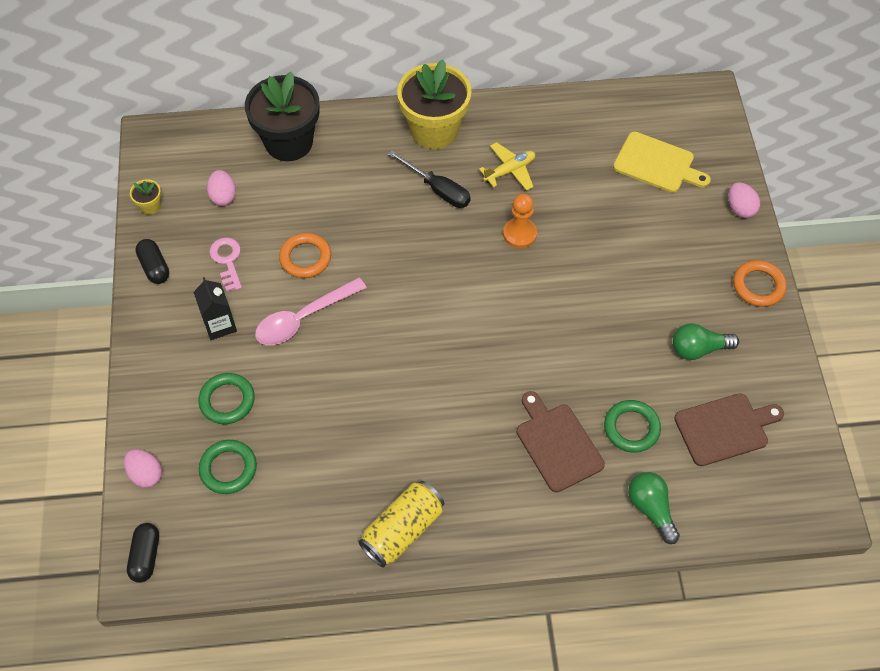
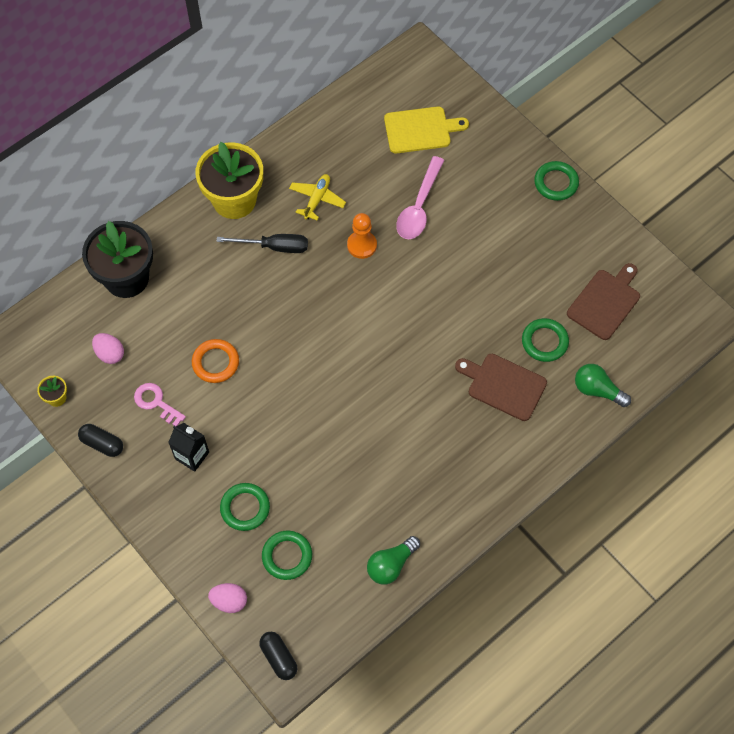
camera: 35 degrees left, 5 degrees up
(303, 318) = (252, 410): pink spoon -> pink spoon (419, 206)
(402, 530) = (445, 516): yellow can -> none
(698, 349) = (548, 255): green light bulb -> green light bulb (391, 564)
(740, 208) = (503, 130): pink egg -> none
(758, 286) = (556, 183): orange ring -> green ring

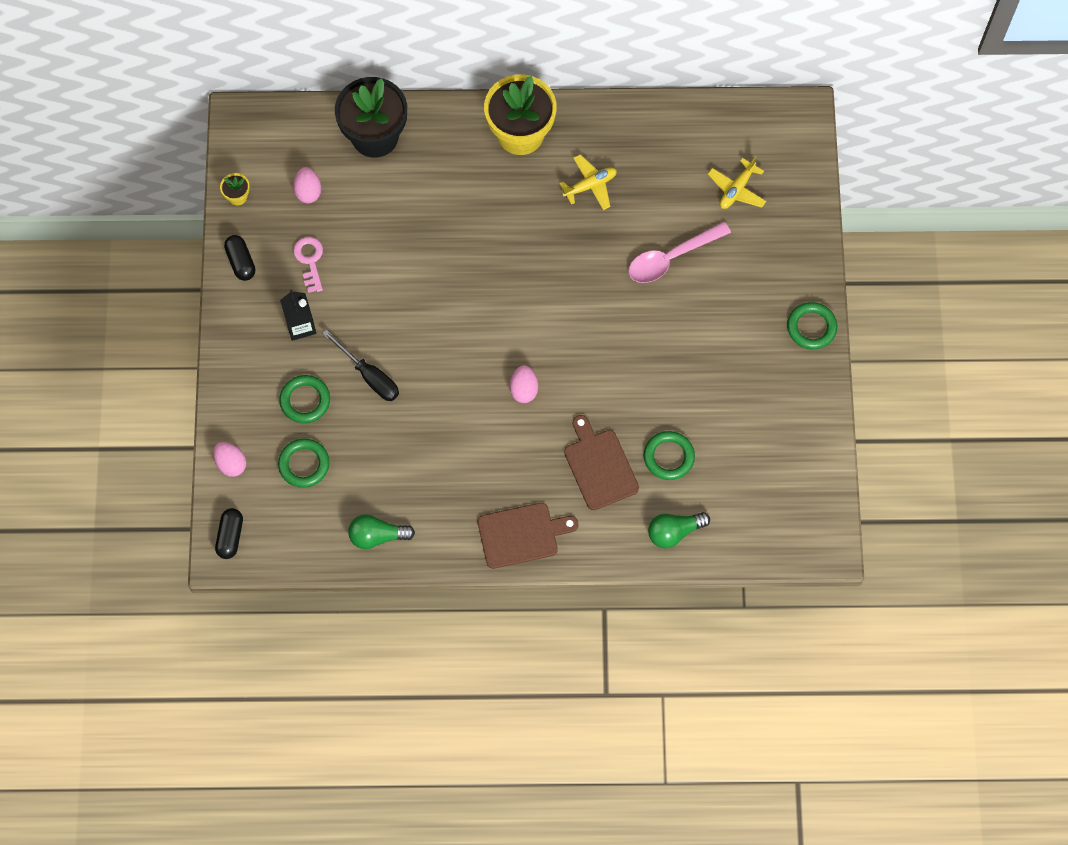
camera: 40 degrees right, 5 degrees up
(215, 362) = (384, 263): orange ring -> none
(274, 247) = (517, 200): black screwdriver -> black screwdriver (369, 376)
(362, 245) = (591, 255): orange pawn -> none
(400, 374) = (524, 389): none -> pink egg
(420, 130) = (736, 189): yellow cutting board -> yellow plane
(597, 390) = (674, 532): green light bulb -> green light bulb turned 90 degrees counterclockwise
(605, 302) = (753, 464): brown cutting board -> brown cutting board (521, 535)

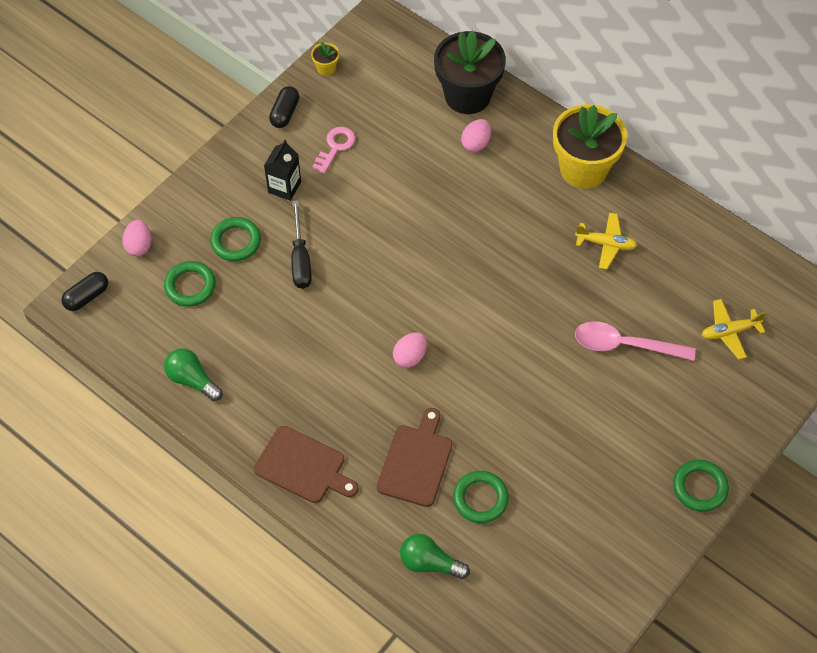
camera: 40 degrees right, 10 degrees down
(308, 191) = (381, 99): pink egg -> pink egg (476, 143)

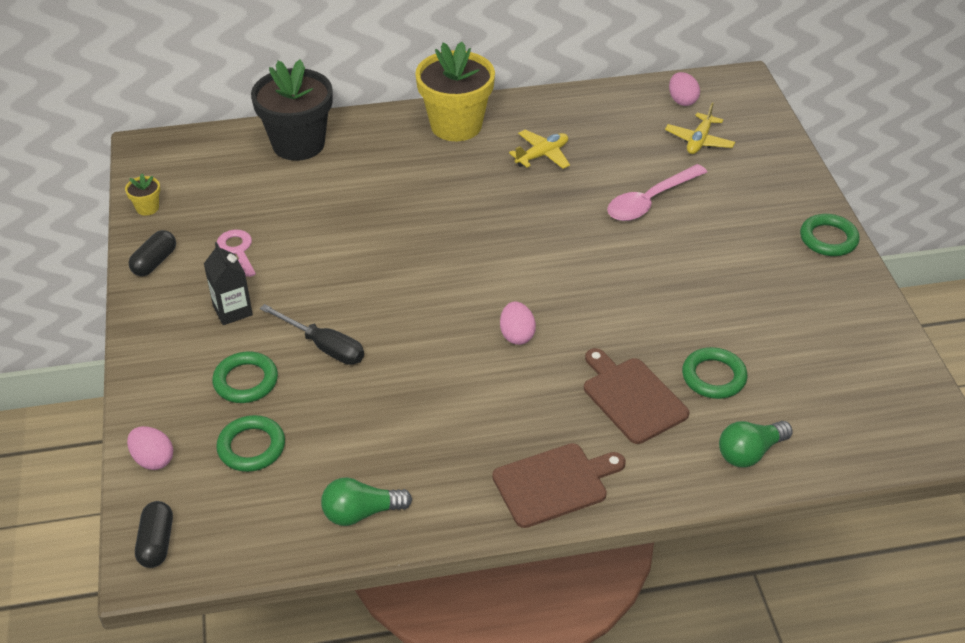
camera: 50 degrees left, 15 degrees down
(285, 113) = (154, 262): black capsule -> black capsule turned 60 degrees clockwise
(476, 143) = (351, 167): pink egg -> pink egg (682, 100)

